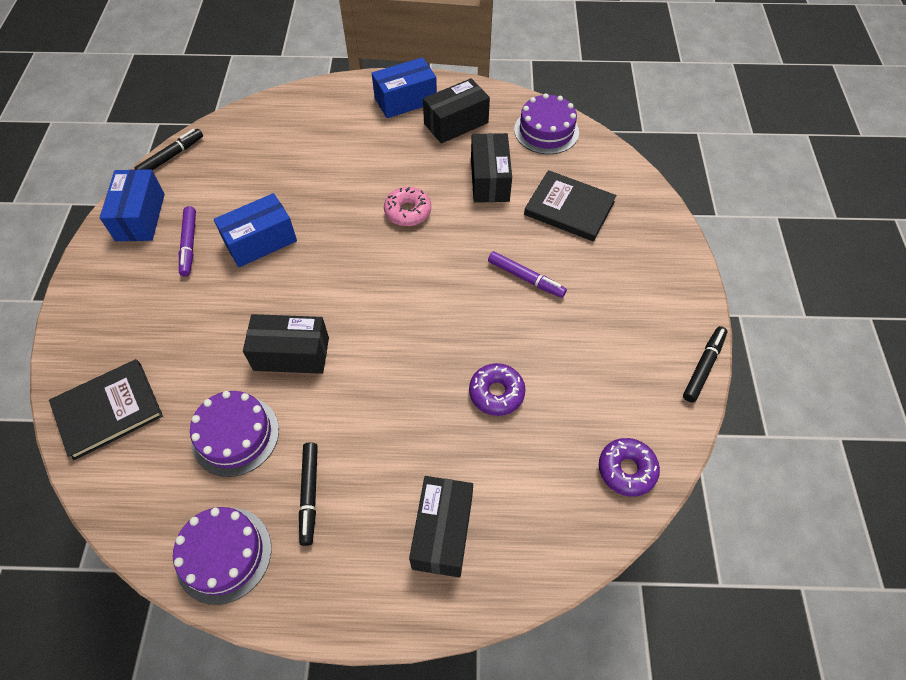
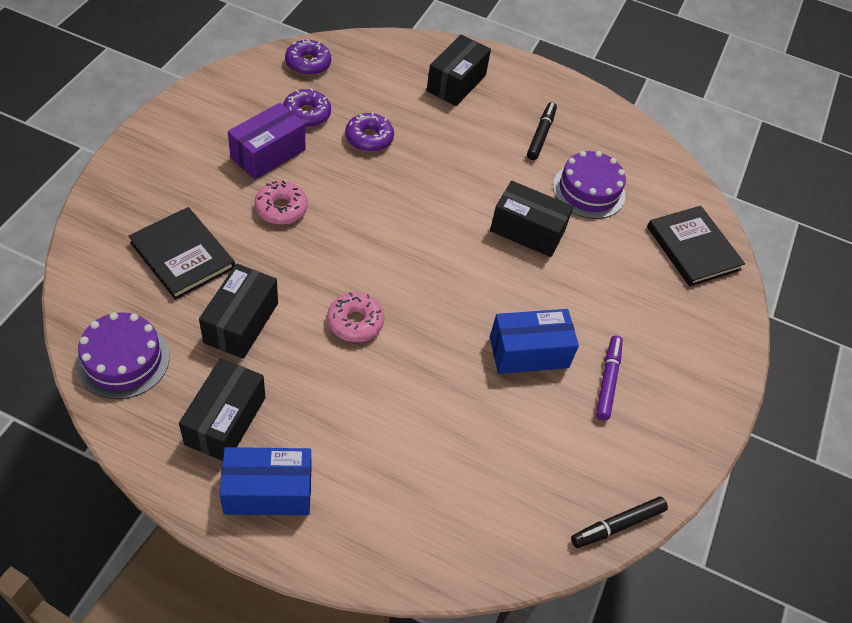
camera: 165 degrees left, 5 degrees down
(108, 410) = (693, 248): black book -> black book turned 75 degrees clockwise
(140, 217) = (662, 441): blue box -> none
(223, 554) = (609, 127): purple cake -> none
(456, 123) = (225, 421): black box -> black box turned 60 degrees counterclockwise
(525, 278) = (281, 208): purple marker -> pink donut
(576, 393) = (307, 114): none -> purple donut
(577, 327) = (268, 154): none -> purple box
(703, 367) = (193, 91): black marker -> none

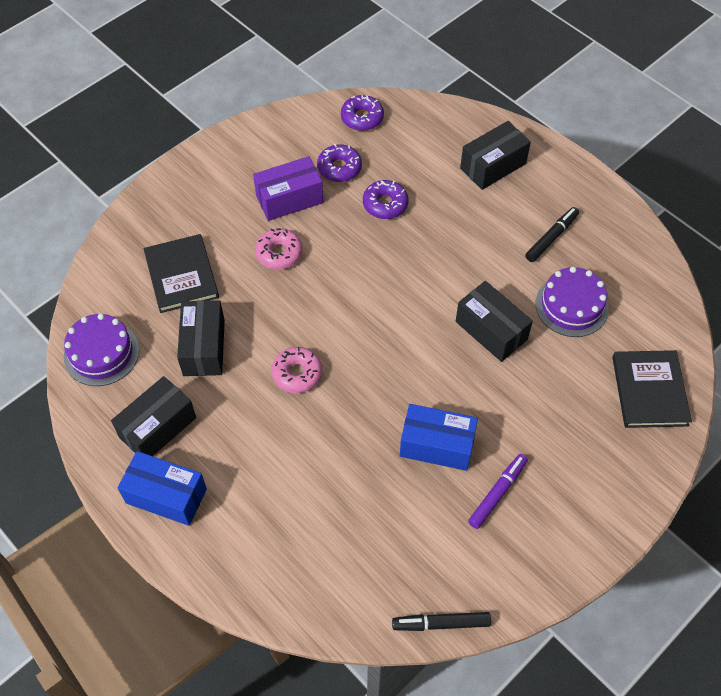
camera: 30 degrees right, 5 degrees up
(241, 322) = (204, 347): black box -> black box turned 45 degrees counterclockwise

